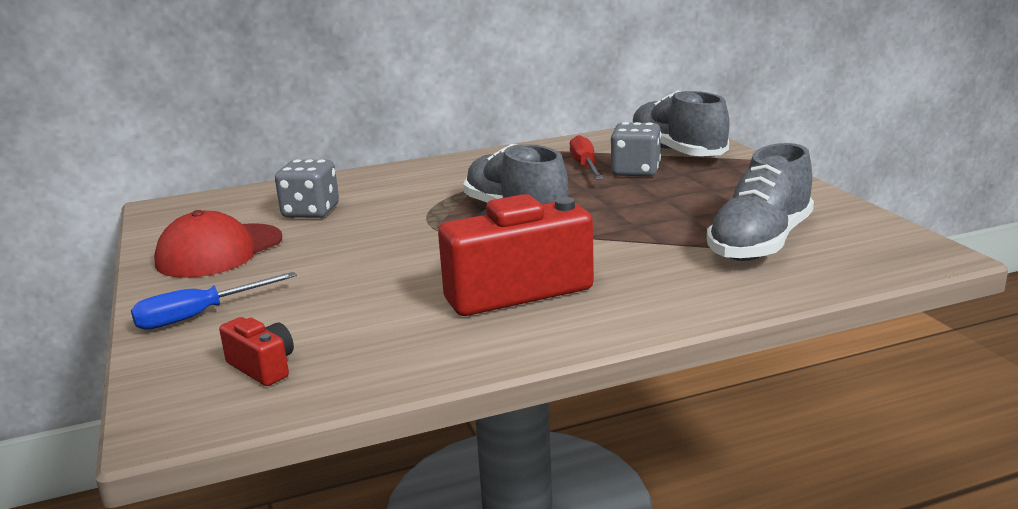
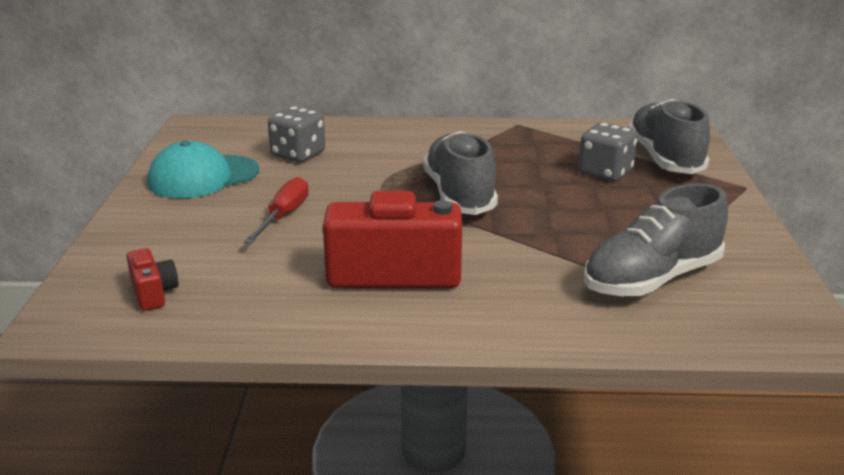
camera: 20 degrees right, 5 degrees up
(199, 315) = (145, 234): blue screwdriver -> none
(219, 251) = (203, 177): red cap -> turquoise cap
(585, 166) = (564, 157): red screwdriver -> red screwdriver (283, 216)

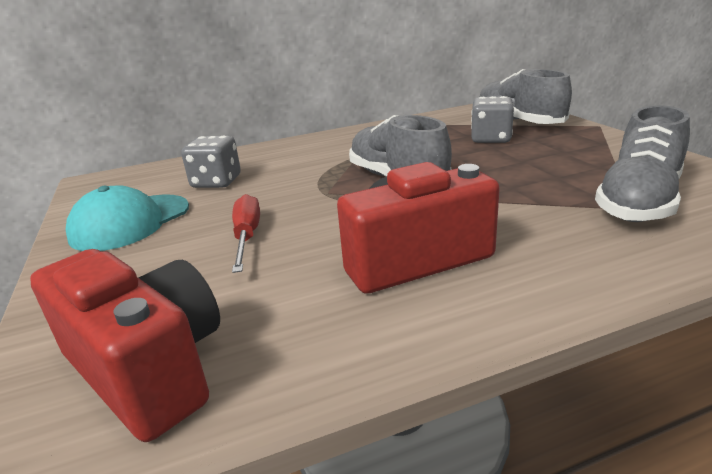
camera: 20 degrees left, 0 degrees up
(153, 293) = (148, 369): red camera -> red camera, size x2.13

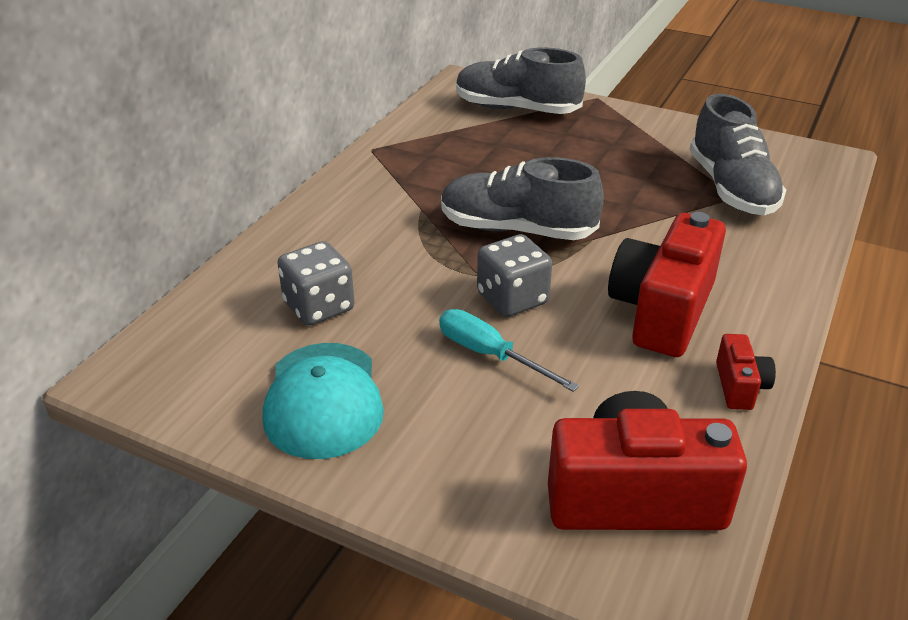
camera: 45 degrees left, 10 degrees up
(247, 236) = (490, 355): red screwdriver -> turquoise screwdriver
(380, 341) = (740, 386): none -> red camera
(490, 139) = (524, 143): grey dice -> grey dice (512, 299)

